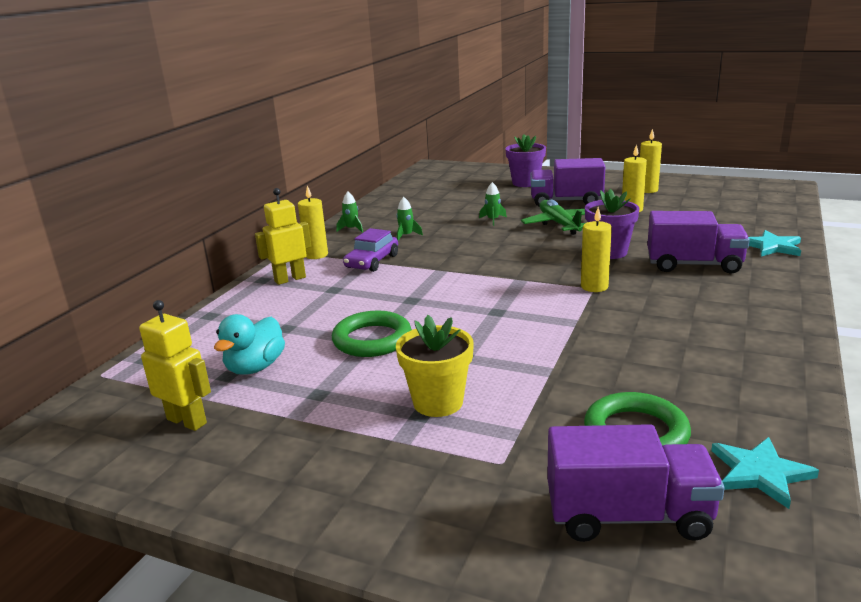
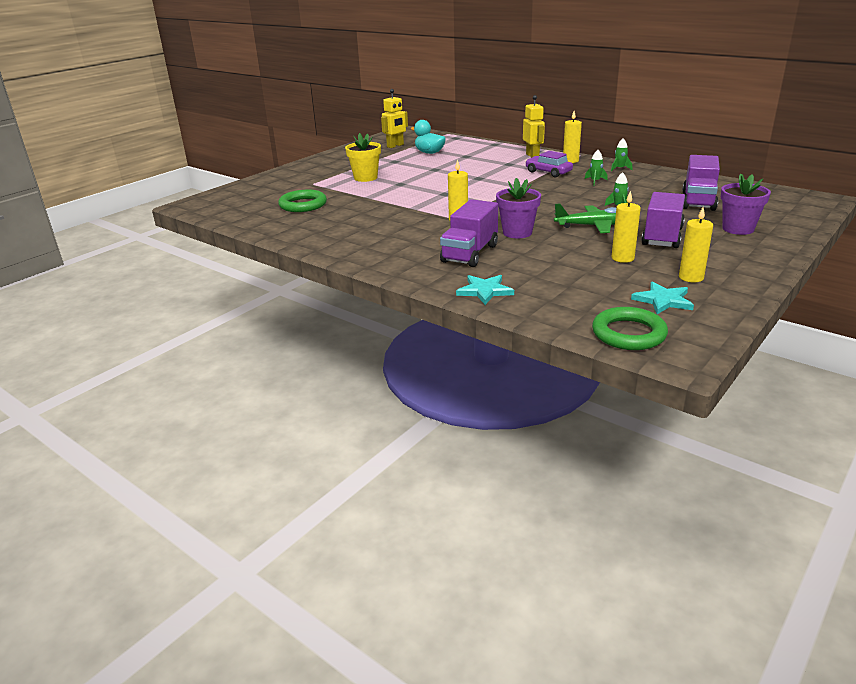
camera: 105 degrees right, 5 degrees up
(372, 339) = (437, 170): green ring -> green ring (628, 334)
(628, 515) = (261, 196): purple truck -> purple truck (698, 201)
(760, 473) = (253, 219): turquoise star -> turquoise star (663, 300)

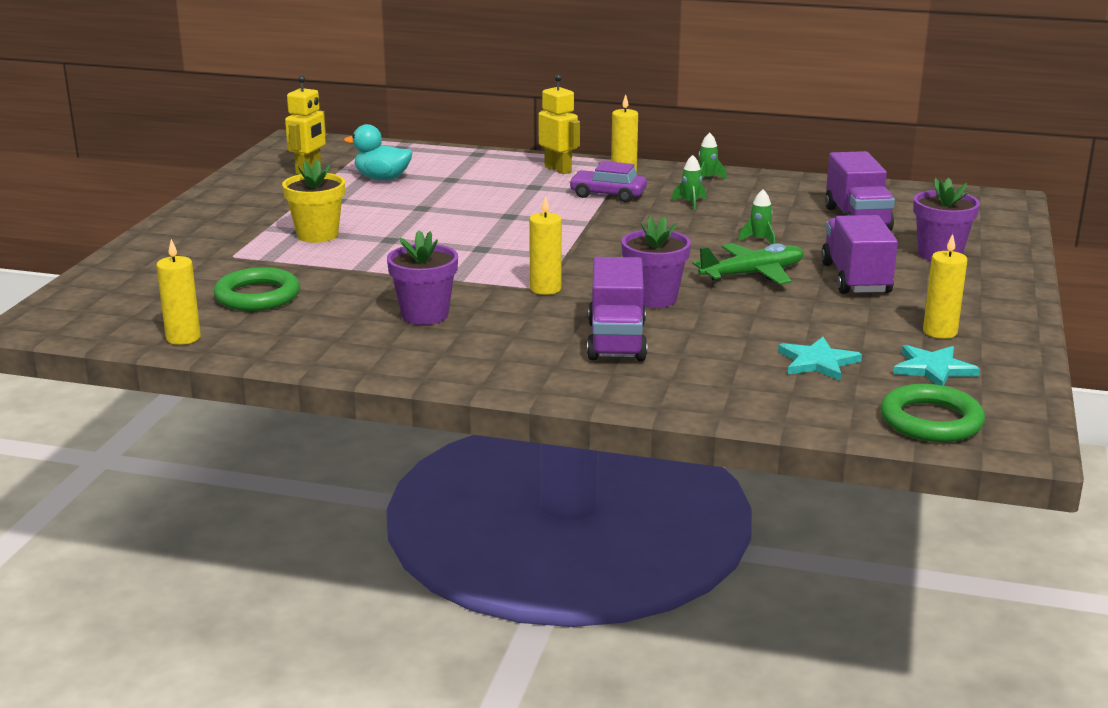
camera: 25 degrees left, 5 degrees down
(377, 225) = (425, 315): none -> purple flower pot
(485, 291) = (692, 394): turquoise star -> turquoise star (817, 362)
(622, 258) = (832, 317): yellow candle -> yellow candle (183, 338)

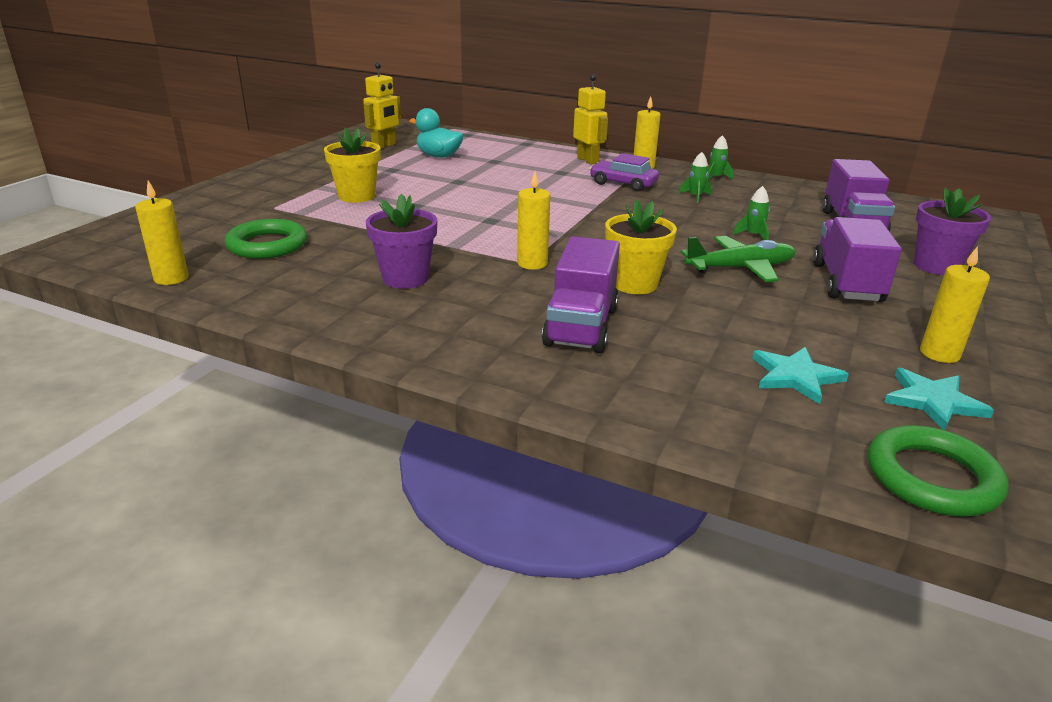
camera: 10 degrees right, 5 degrees up
(654, 299) = (634, 284): purple flower pot -> yellow flower pot

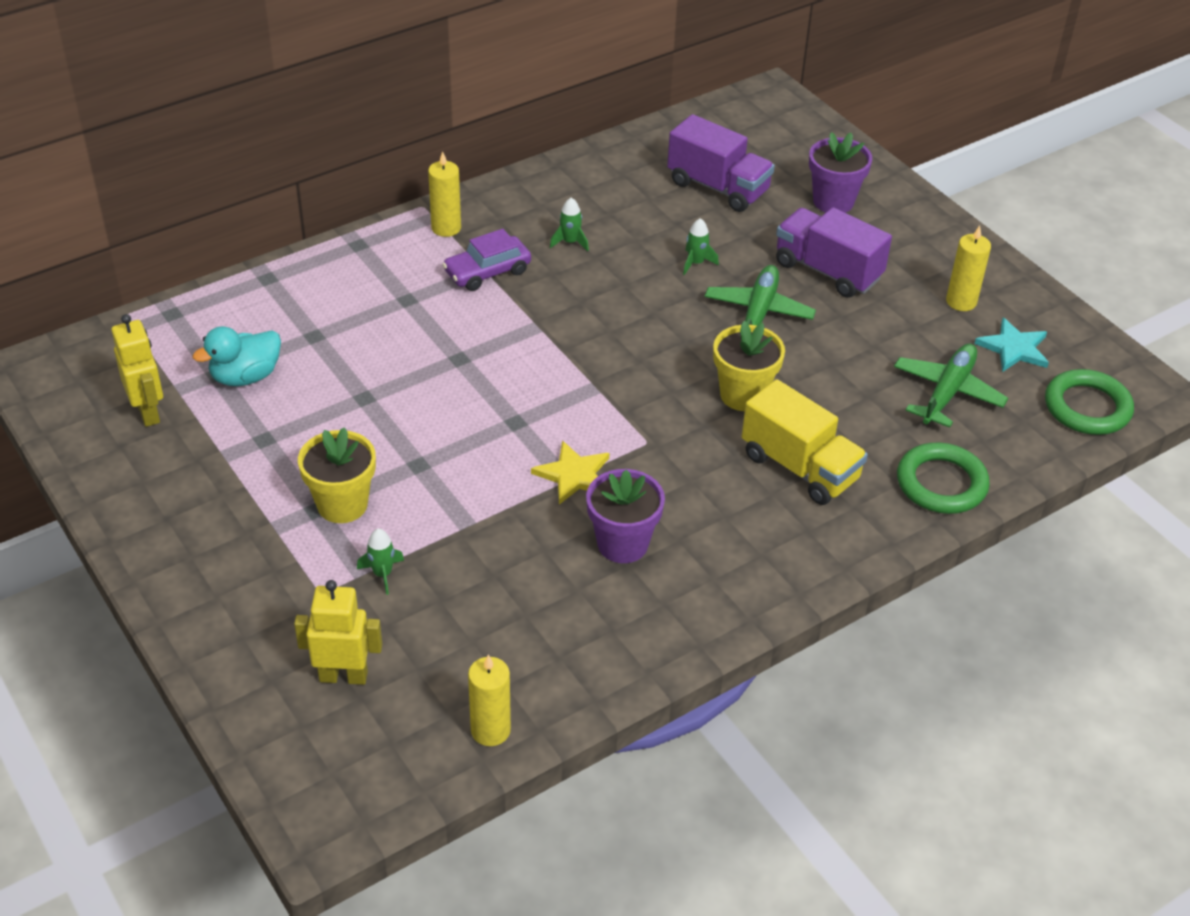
camera: 60 degrees left, 15 degrees up
(267, 245) = (449, 627): green ring -> green ring (941, 483)
(460, 247) = (573, 475): none -> yellow star
(532, 263) = (651, 440): yellow candle -> none
(581, 326) = (800, 467): purple truck -> yellow truck
(588, 160) = (383, 258): yellow robot -> yellow robot (343, 676)
(716, 178) = (527, 196): green rocket -> green rocket (382, 574)
(795, 376) = (947, 393): turquoise star -> green plane

